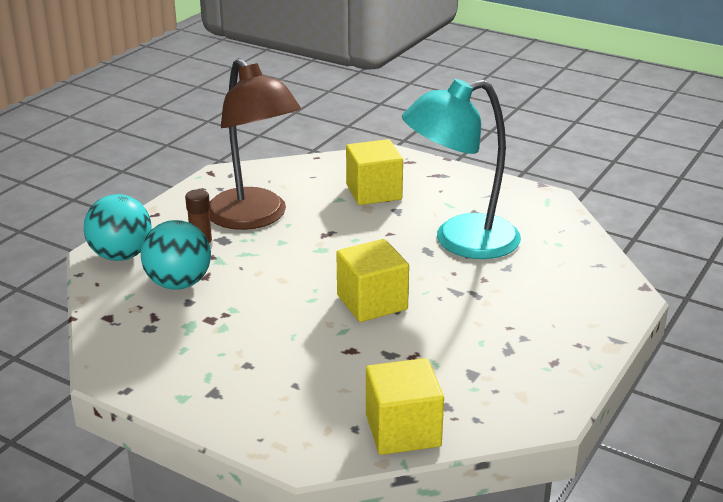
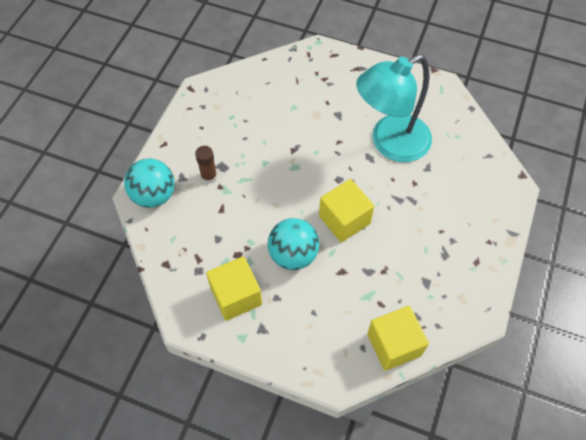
camera: 10 degrees left, 30 degrees up
(179, 283) = (205, 220): turquoise ball -> turquoise ball (293, 255)
(254, 218) = (238, 138): brown lamp -> none
(374, 192) = (316, 95): yellow cube -> yellow cube (236, 296)

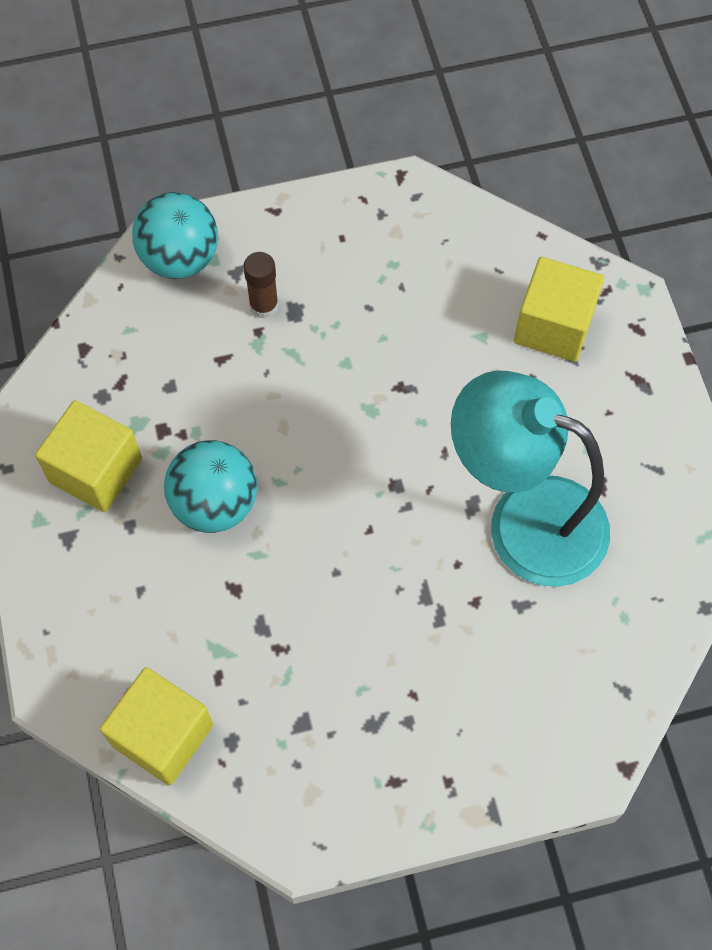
camera: 55 degrees right, 5 degrees up
(344, 220) = (327, 538): yellow cube -> yellow cube (553, 326)

